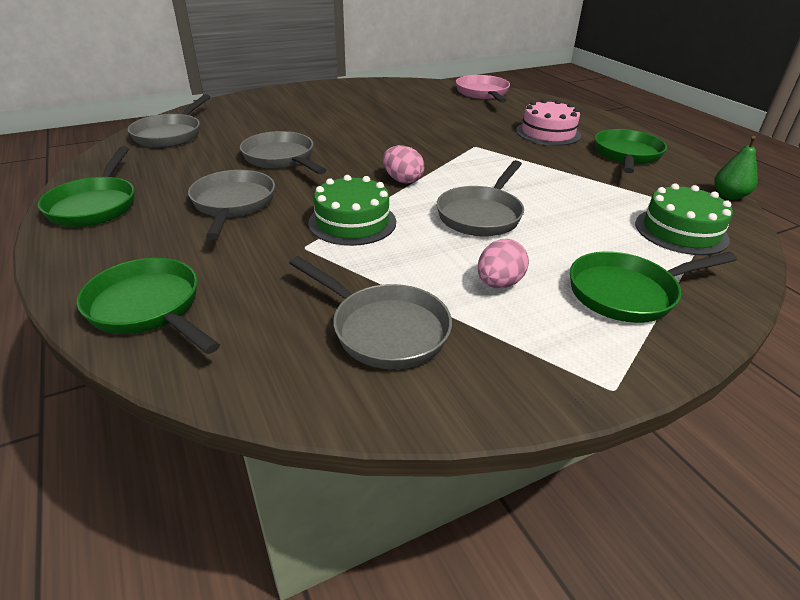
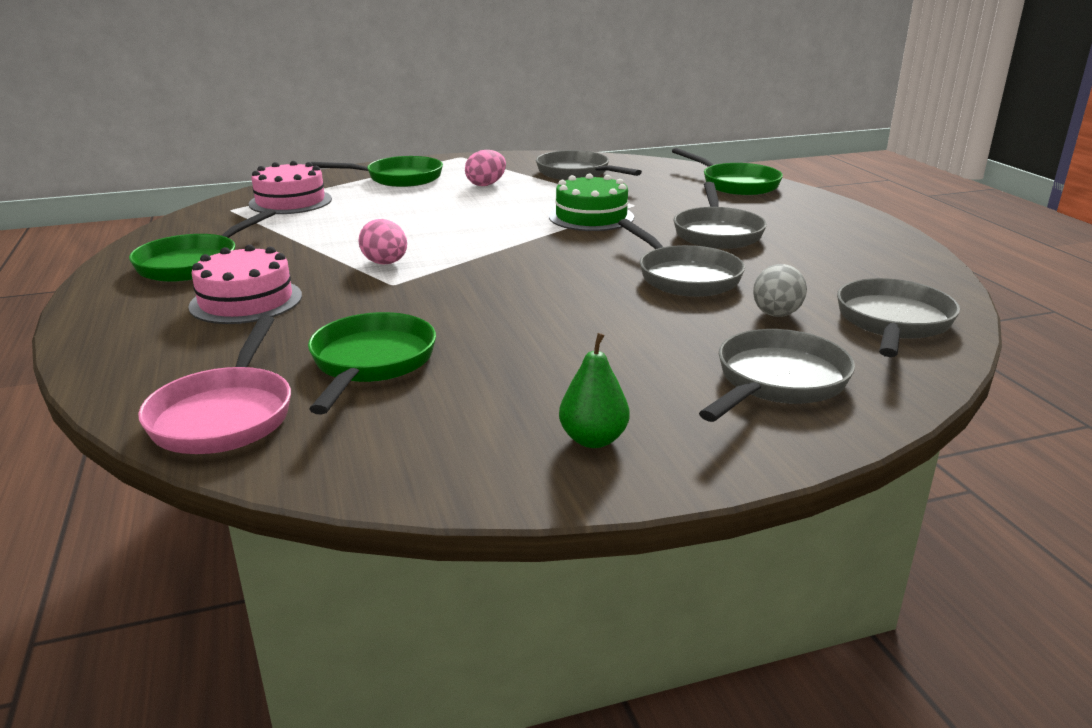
camera: 170 degrees left, 10 degrees down
(95, 205) = (865, 237): green pan -> green pan (371, 363)
(236, 136) = (776, 315): none -> grey egg
(402, 180) = (526, 247): pink egg -> pink egg (385, 263)
(481, 215) = (461, 217): grey pan -> grey pan (777, 382)
(681, 231) = (290, 201): green cake -> pink cake
(729, 196) = (177, 221): green pear -> green pear (593, 439)

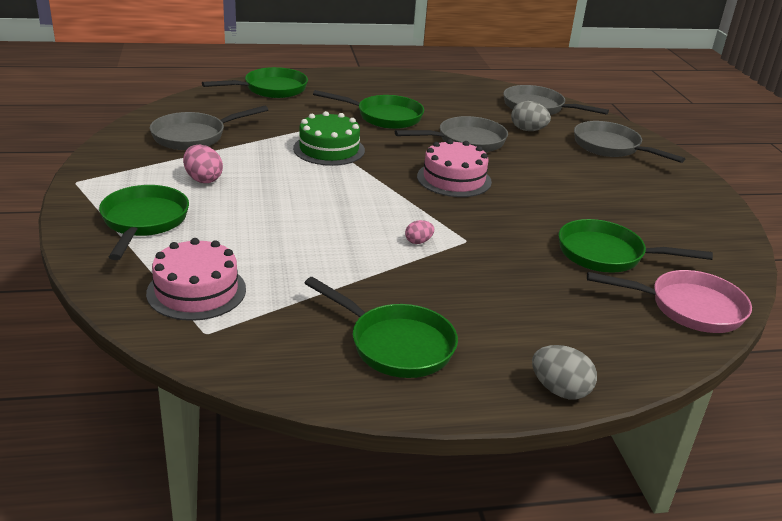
camera: 85 degrees left, 5 degrees up
(90, 329) = (560, 390): none -> grey egg
(246, 301) = (497, 308): pink cake -> pink cake (454, 179)
(385, 263) = (418, 241): pink egg -> pink egg, size x0.59
(593, 439) = (681, 198): green pear -> none
(717, 233) = (384, 117): grey pan -> green pan

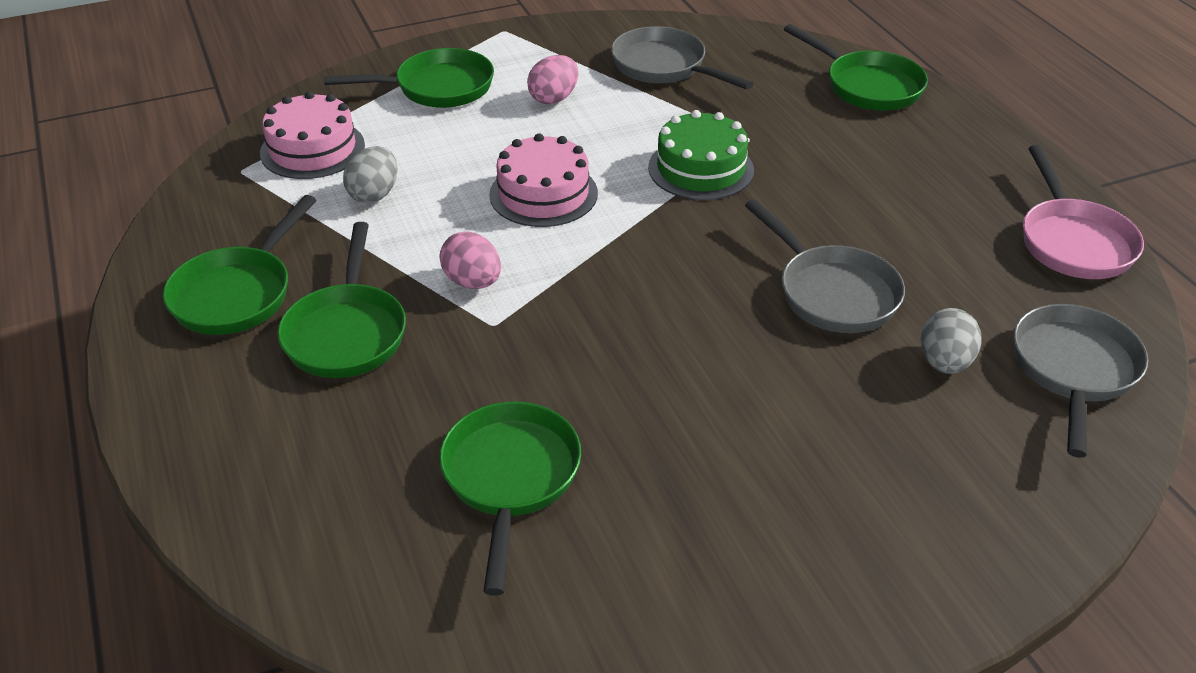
camera: 80 degrees right, 10 degrees up
(384, 117) = (858, 198): green pan -> green pan (346, 332)
(418, 241) = (473, 282): pink egg -> pink egg, size x1.68
(454, 179) = (679, 293): pink cake -> pink cake (543, 194)
(560, 390) = (162, 434): grey egg -> grey egg (374, 194)
(611, 147) = (957, 486): grey pan -> none
(688, 308) = (377, 579): pink pan -> pink pan (1073, 241)

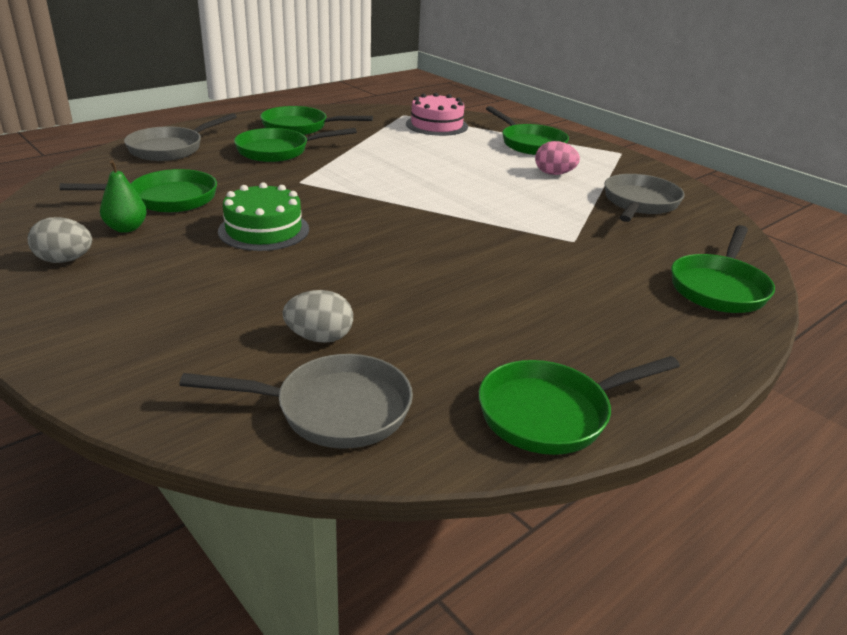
camera: 70 degrees right, 10 degrees down
(374, 194) = (405, 142): grey egg -> grey egg (65, 260)
(473, 282) = (337, 173): pink egg -> none
(543, 194) = (440, 181): pink cake -> none
(614, 528) = (126, 228): none -> green pear
(701, 168) = (514, 226): green cake -> green cake (264, 230)
(832, 292) = (389, 284): grey pan -> grey pan (171, 148)
(1073, 241) = (552, 413): pink pan -> green pan

